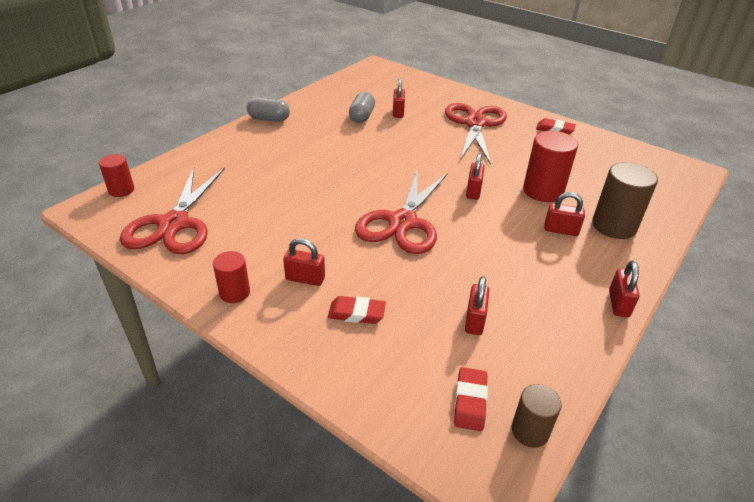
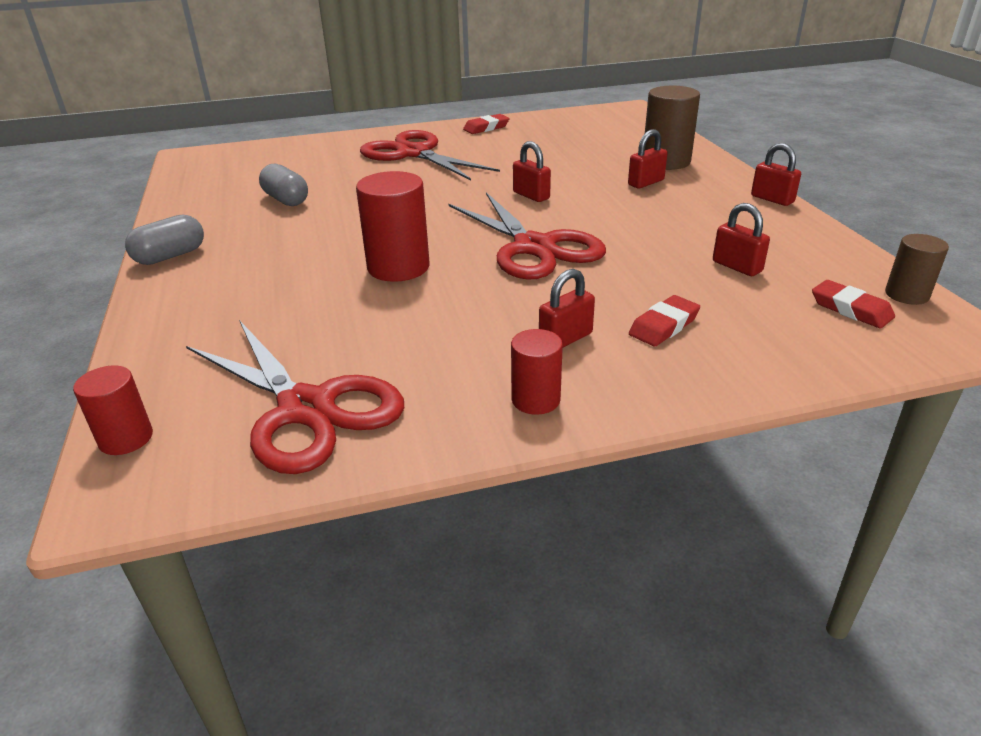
camera: 50 degrees left, 5 degrees down
(398, 112) = (317, 179): red padlock -> none
(543, 191) = (576, 167): red cylinder -> red cylinder (398, 267)

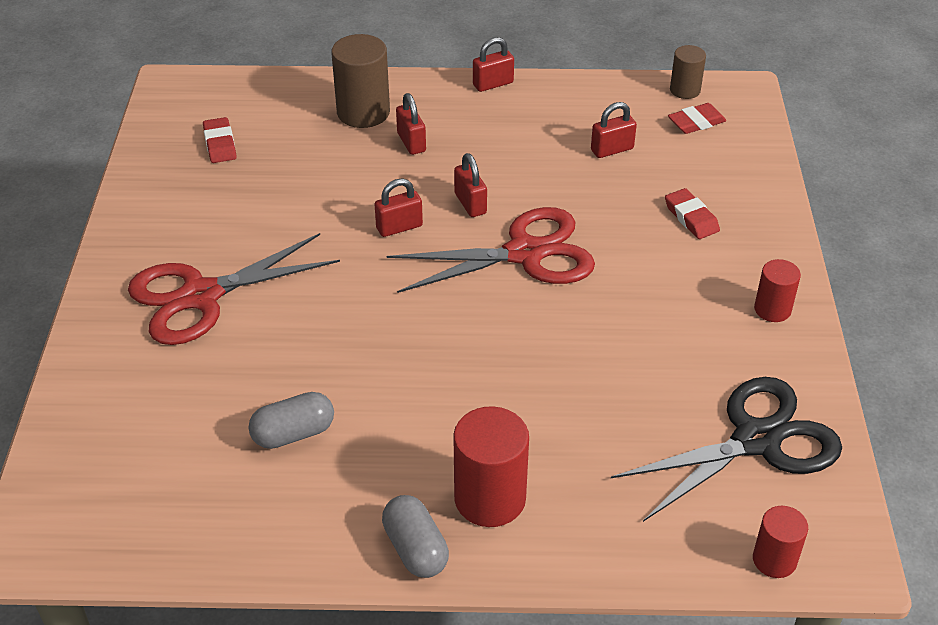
camera: 75 degrees left, 10 degrees up
(306, 408) = (756, 440): red scissors -> black scissors
(398, 267) = (528, 354): red cylinder -> red cylinder (490, 498)
(486, 128) = (150, 215): red eraser -> red eraser (220, 144)
(565, 339) = (694, 274): red padlock -> red padlock (470, 203)

